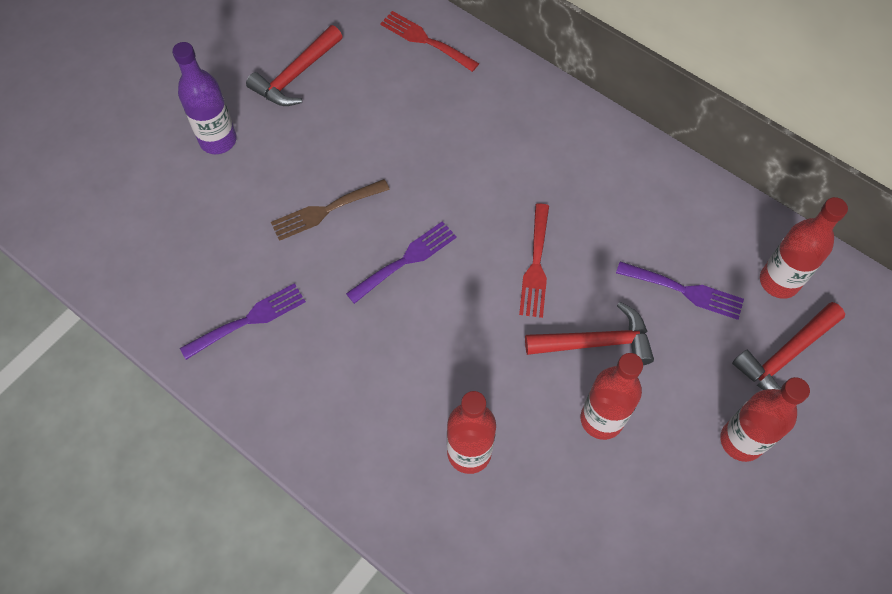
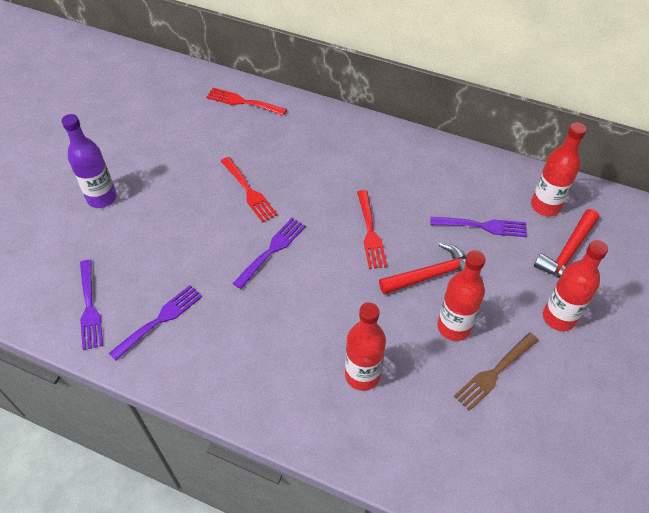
camera: 15 degrees left, 10 degrees down
(171, 284) = (90, 308): none -> purple fork
(295, 76) = (151, 143): red hammer -> none
(325, 211) = (200, 229): brown fork -> brown fork (494, 373)
(399, 172) = (249, 191): none -> red fork

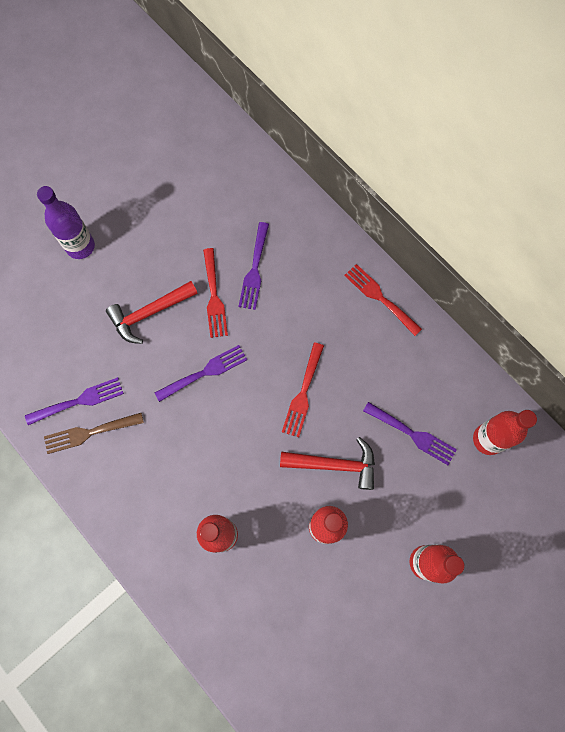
camera: 25 degrees right, 20 degrees up
(90, 308) = (27, 362): purple fork -> purple fork (254, 270)
(242, 102) = (257, 183): red fork -> red fork (380, 297)
(494, 373) = (335, 587): brown fork -> brown fork (89, 433)
(568, 253) = (476, 501): red hammer -> red hammer (149, 313)

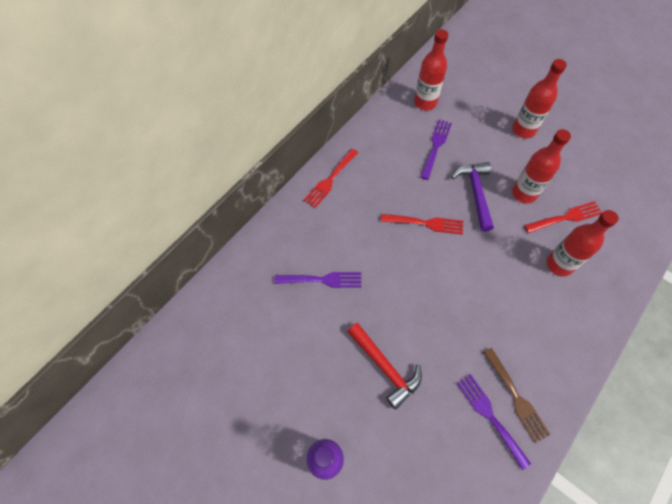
camera: 100 degrees left, 10 degrees down
(205, 372) = (429, 304): purple fork -> none
(214, 297) = (356, 310): red fork -> red fork (566, 217)
(335, 464) = (475, 193): red hammer -> purple hammer

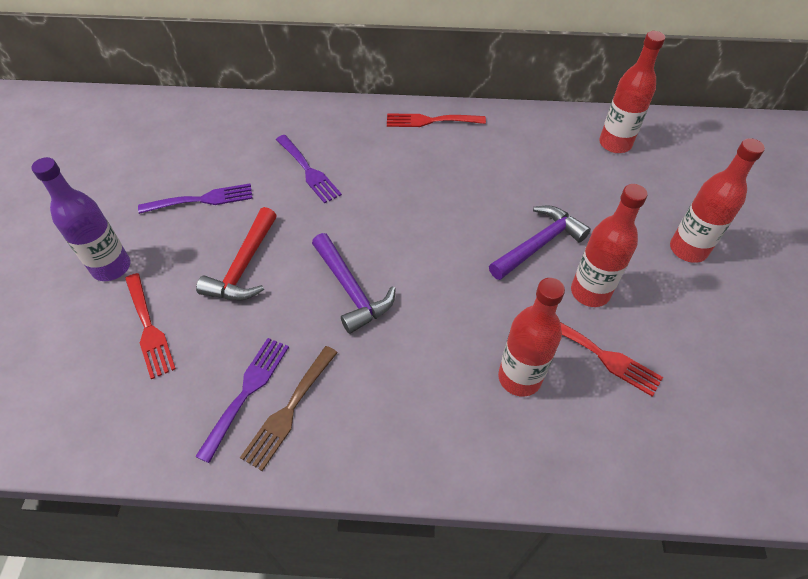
camera: 55 degrees right, 10 degrees down
(426, 223) = (452, 218): red fork -> red fork (149, 328)
(436, 146) = (565, 180): purple fork -> purple fork (202, 199)
(447, 313) = (351, 290): none -> purple hammer

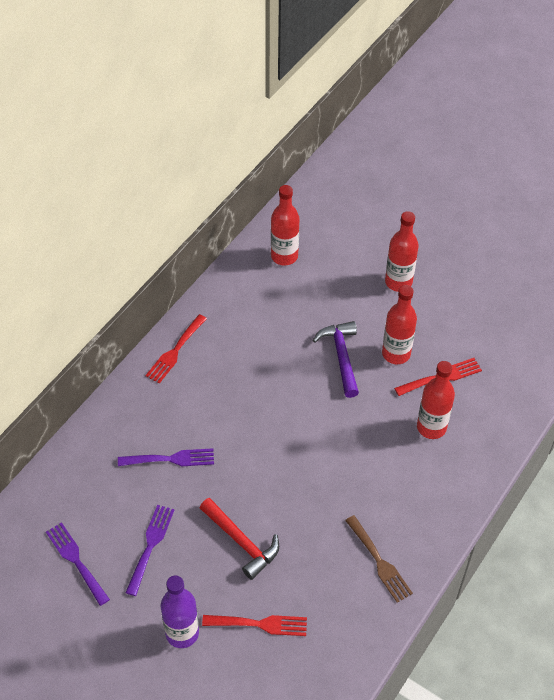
camera: 60 degrees left, 0 degrees up
(247, 392) = (351, 581): purple fork -> purple fork (76, 560)
(351, 290) = (308, 484): purple hammer -> none

